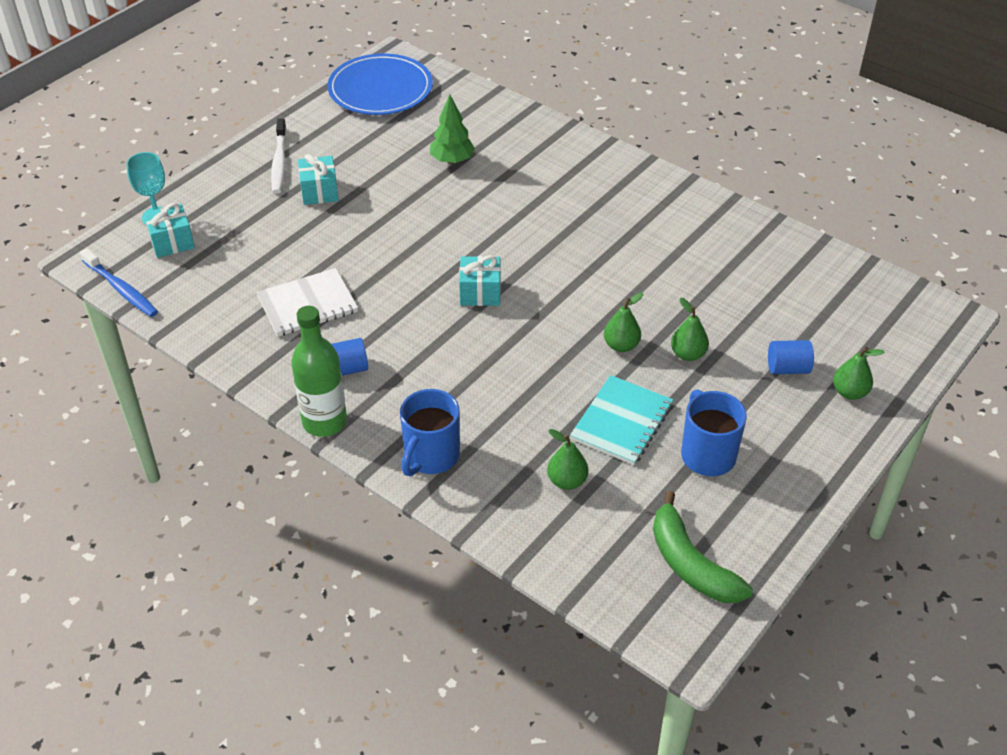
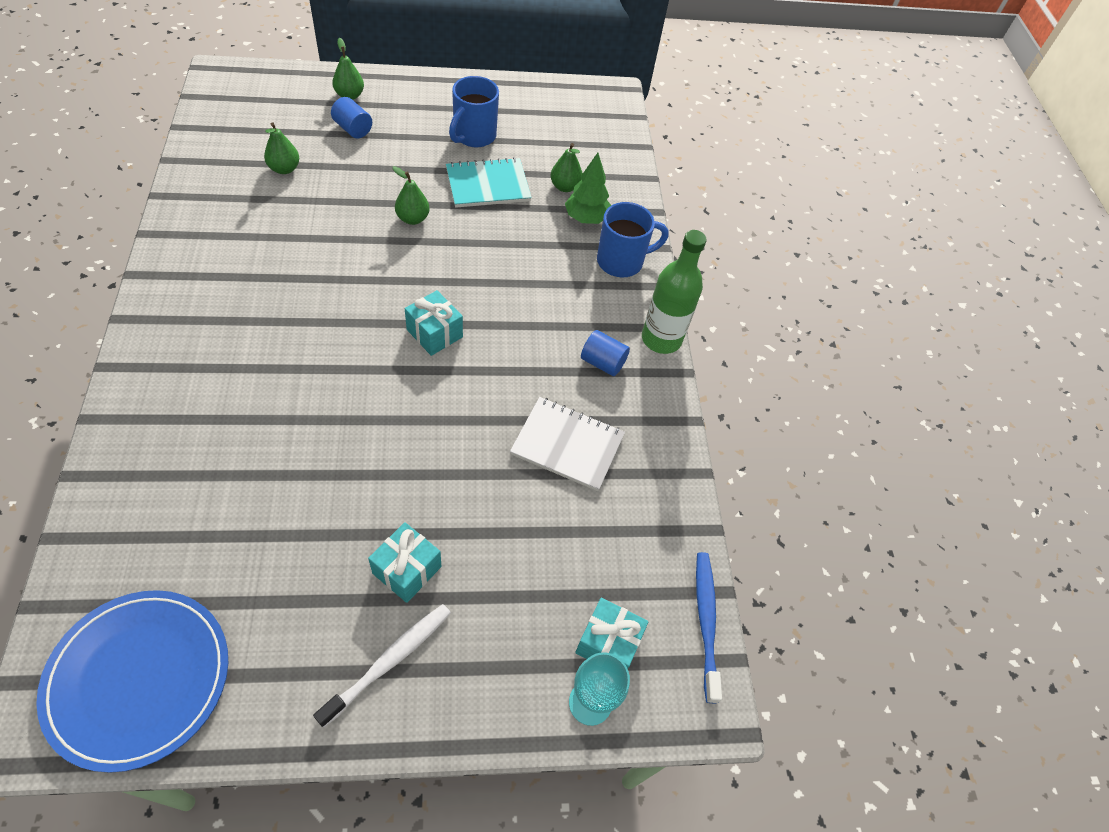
camera: 140 degrees left, 10 degrees up
(452, 160) = (249, 483): green tree -> green tree (586, 218)
(688, 354) = (387, 181): green pear -> green pear (284, 169)
(690, 564) = (563, 112): green banana -> none

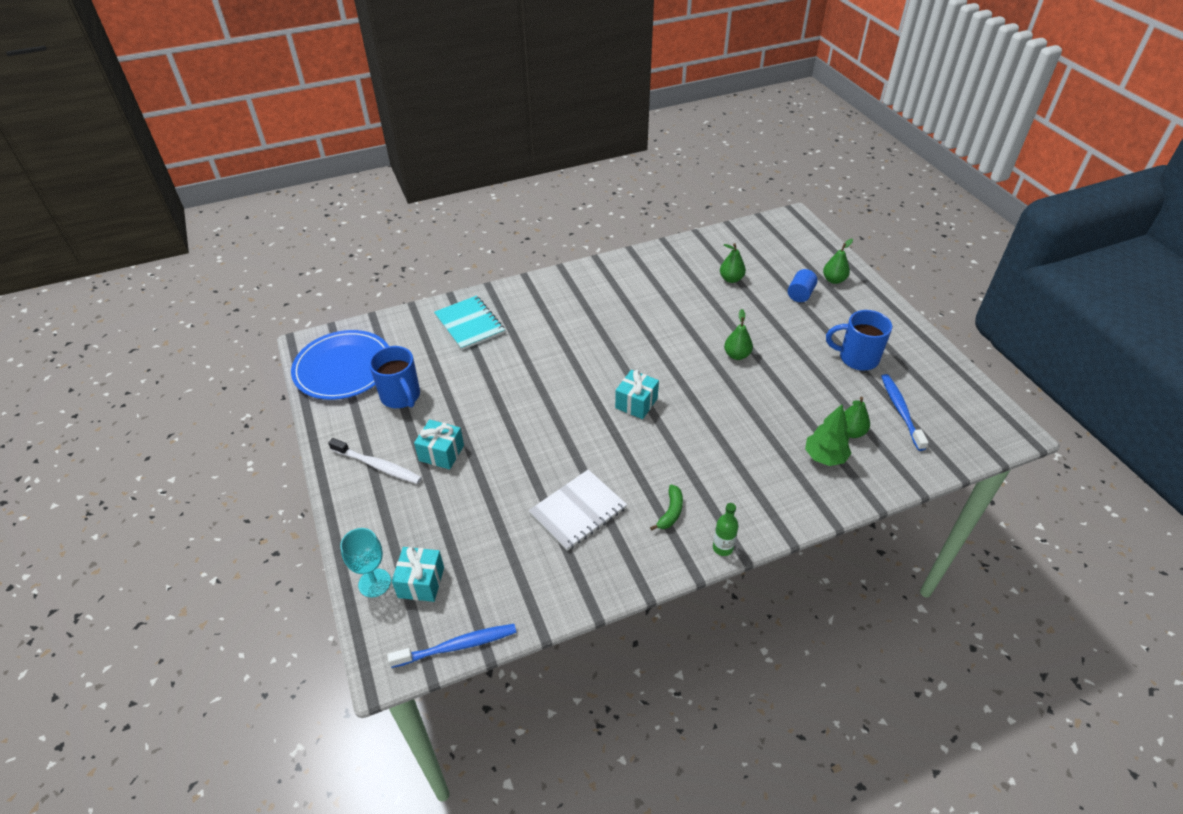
camera: 80 degrees right, 10 degrees down
(488, 185) = (808, 384): turquoise notebook -> turquoise notebook (469, 324)
(556, 143) = (901, 411): none -> blue toothbrush
(567, 445) = (578, 511): white notebook -> white notebook turned 45 degrees clockwise
(602, 362) = (671, 512): blue cylinder -> green banana
(621, 261) = (793, 496): blue mug -> blue mug (401, 396)
(661, 339) = (722, 548): green bottle -> green bottle, size x0.52

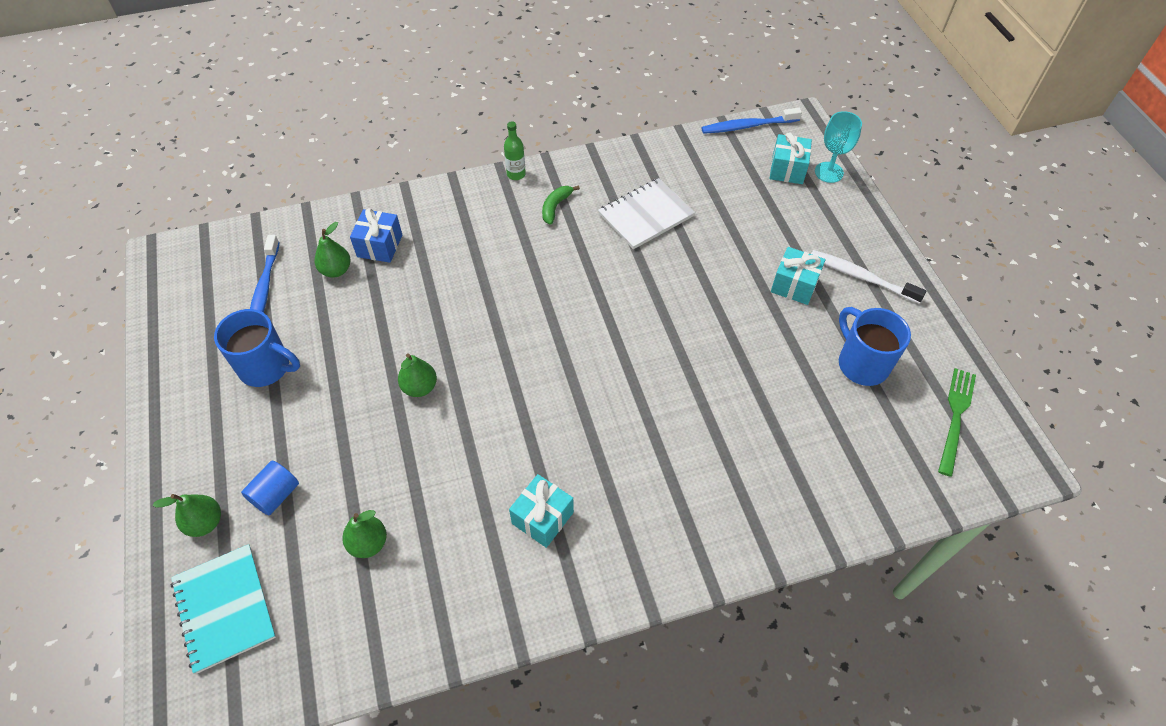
camera: 175 degrees left, 10 degrees up
(343, 368) = (955, 417): blue plate -> green fork
(469, 324) = (794, 483): turquoise notebook -> turquoise notebook (224, 608)
(636, 403) = (567, 327): turquoise gift -> turquoise gift (542, 518)
(825, 457) = (380, 246): green tree -> blue gift

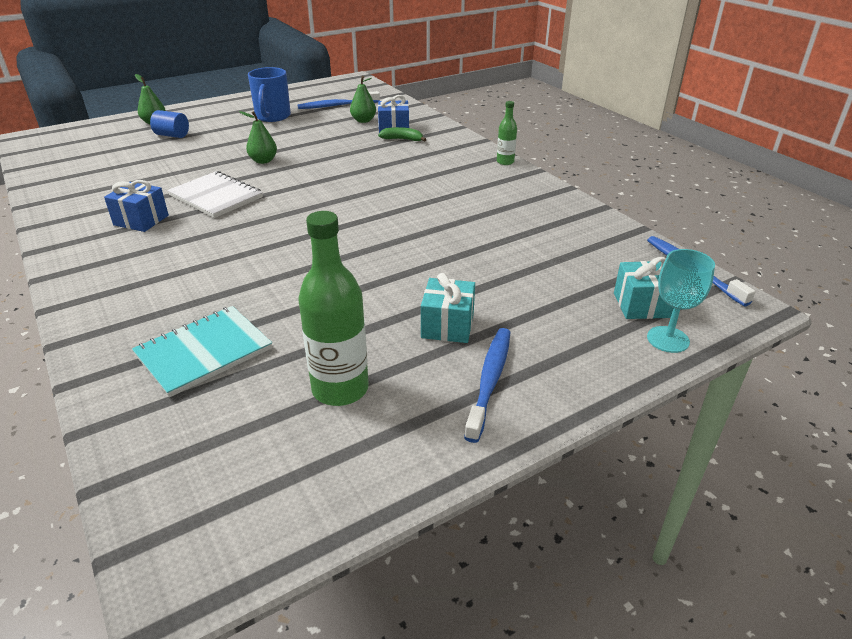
camera: 75 degrees right, 20 degrees down
(224, 608) = (93, 137): turquoise notebook -> turquoise notebook (204, 352)
(368, 543) = (131, 165): green pear -> none
(542, 518) = (141, 220): turquoise gift -> blue gift
(555, 207) = (478, 182): green banana -> green banana (402, 139)
(646, 215) = (497, 224): white notebook -> white notebook (216, 196)
(861, 277) = (490, 381): white toothbrush -> blue toothbrush
(861, 363) = (340, 389): blue mug -> green bottle
(955, 417) = (263, 489): green fork -> none

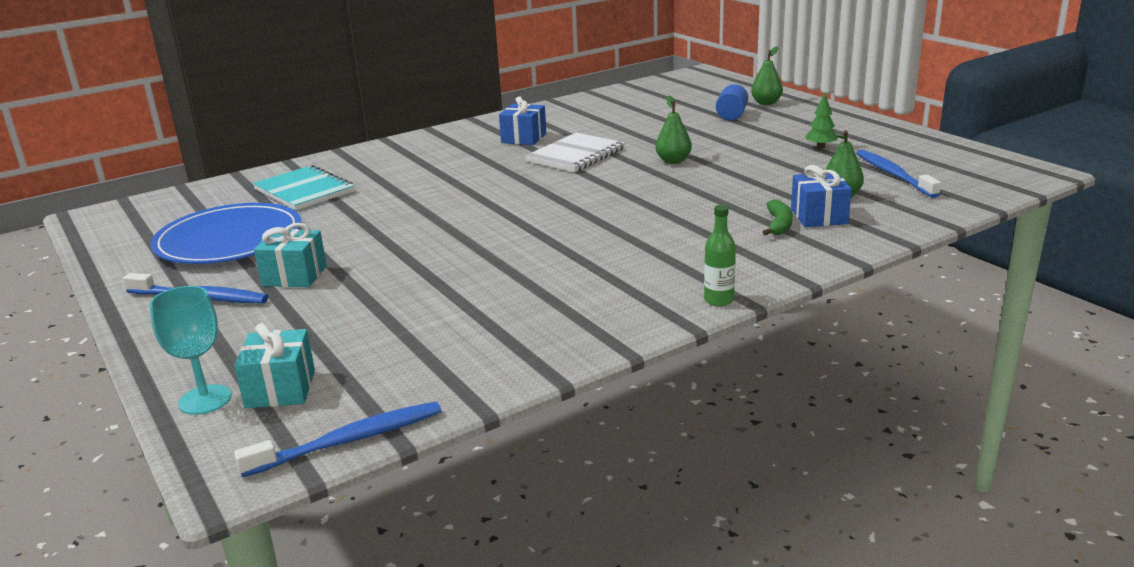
camera: 90 degrees right, 10 degrees down
(272, 117) = (820, 147): blue mug -> green tree
(340, 389) = (229, 240): green bottle -> blue plate

